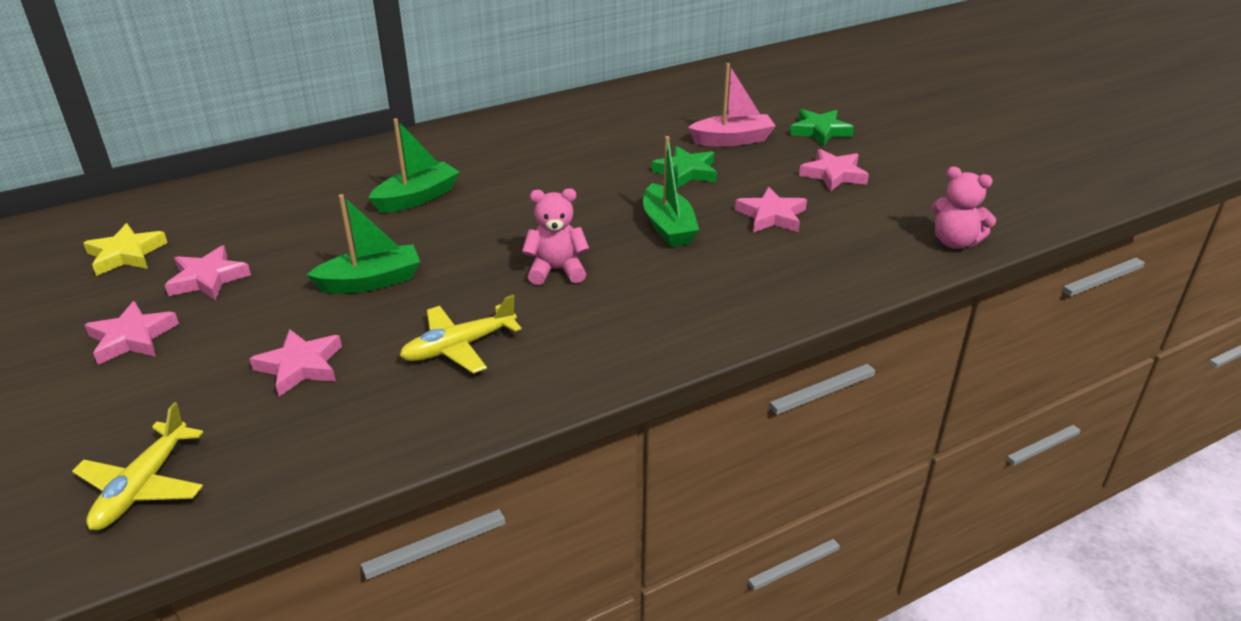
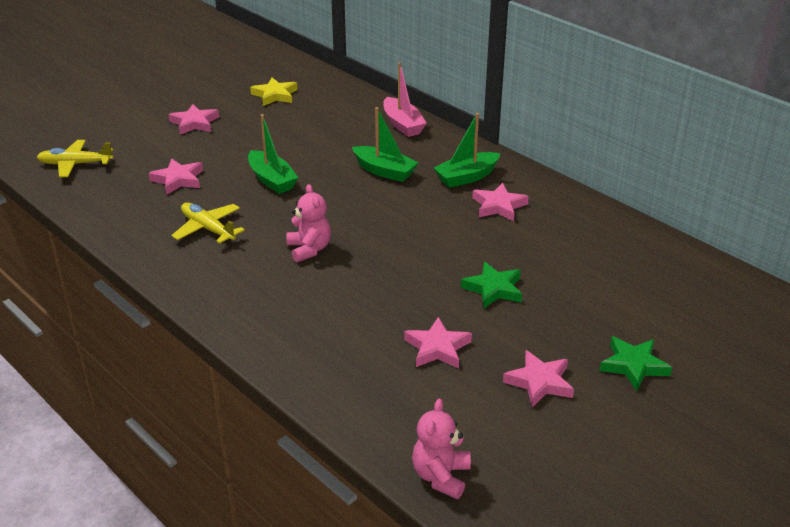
camera: 75 degrees right, 0 degrees up
(208, 279) = (258, 126): pink star -> pink star (498, 206)
(668, 227) = (393, 292): green boat -> green boat (467, 177)
(732, 140) = (574, 308): pink boat -> pink boat (402, 125)

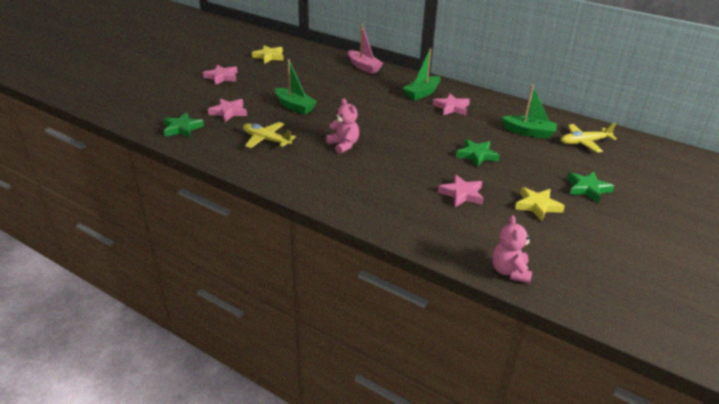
camera: 15 degrees left, 0 degrees up
(75, 164) = (147, 109): yellow plane -> yellow plane (584, 142)
(106, 198) = (182, 128): none -> green star
(384, 171) = (367, 94): green boat -> green boat (528, 132)
(539, 382) = (537, 206): pink star -> yellow star

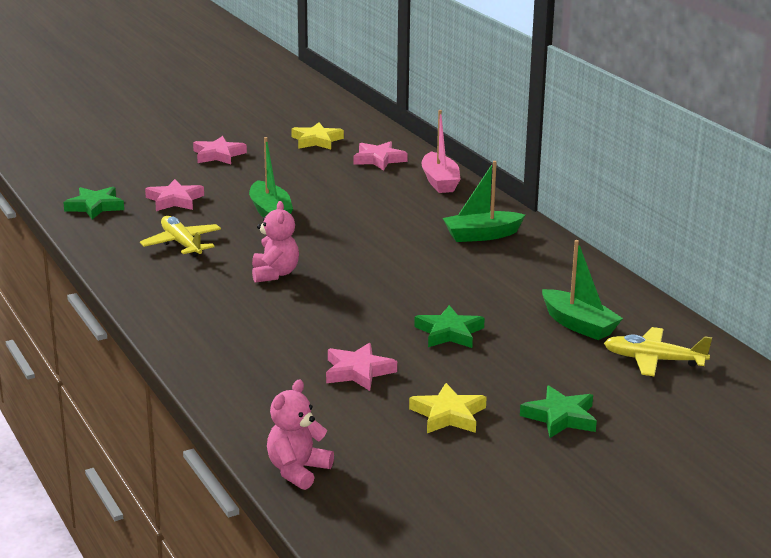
camera: 30 degrees right, 10 degrees down
(451, 107) = (501, 264): pink star -> pink star (379, 159)

